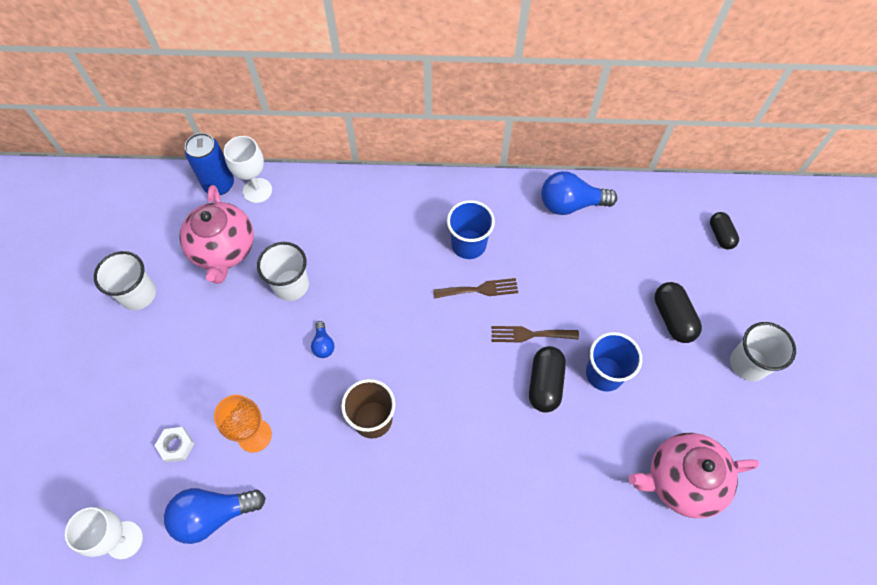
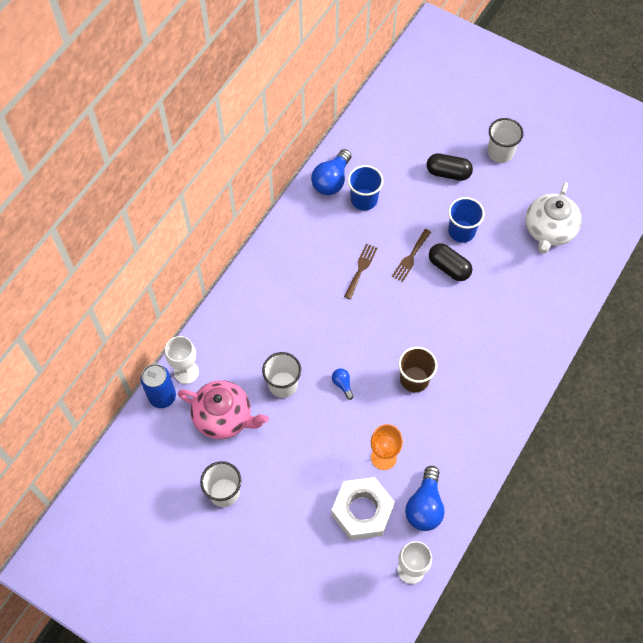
camera: 60 degrees left, 0 degrees up
(176, 445) = (362, 511): white nut -> white nut, size x2.28
(323, 344) = (342, 384): blue light bulb -> blue light bulb turned 135 degrees counterclockwise
(468, 244) = (322, 257): blue cup -> blue cup (364, 199)
(681, 480) = (549, 230): pink teapot -> white teapot
(720, 235) = (409, 112): black capsule -> none

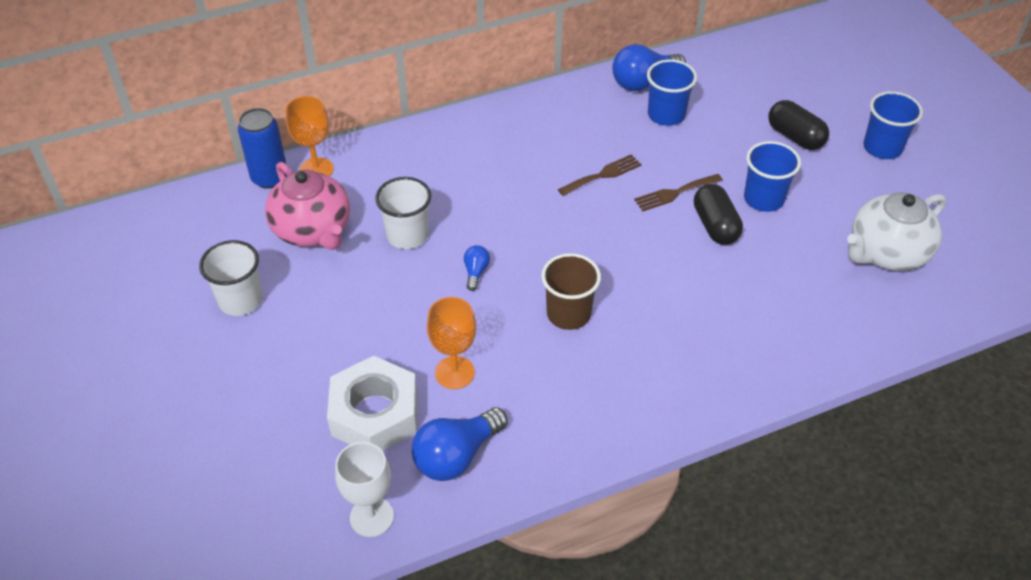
camera: 35 degrees right, 15 degrees down
(186, 372) = (316, 169): white goblet -> orange goblet
(500, 153) = (882, 148): white cup -> blue cup

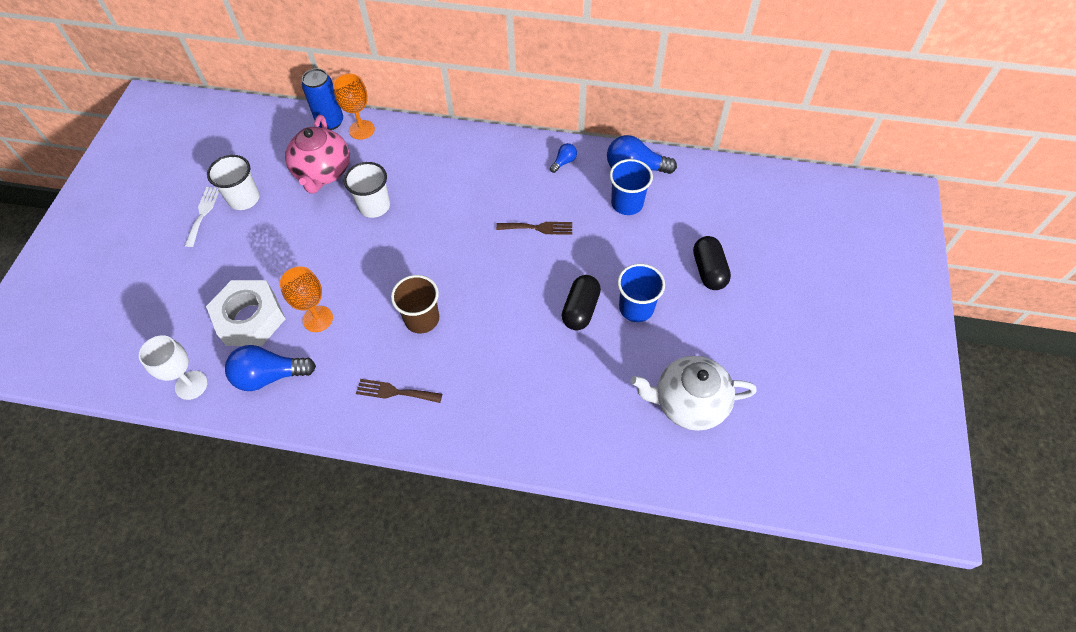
camera: 35 degrees right, 10 degrees up
(202, 340) = (203, 213): none -> white fork
(476, 272) = (392, 255): blue light bulb -> blue light bulb (564, 162)
(674, 193) = (575, 268): brown fork -> brown fork (395, 392)
(882, 148) = (771, 316): blue cup -> none

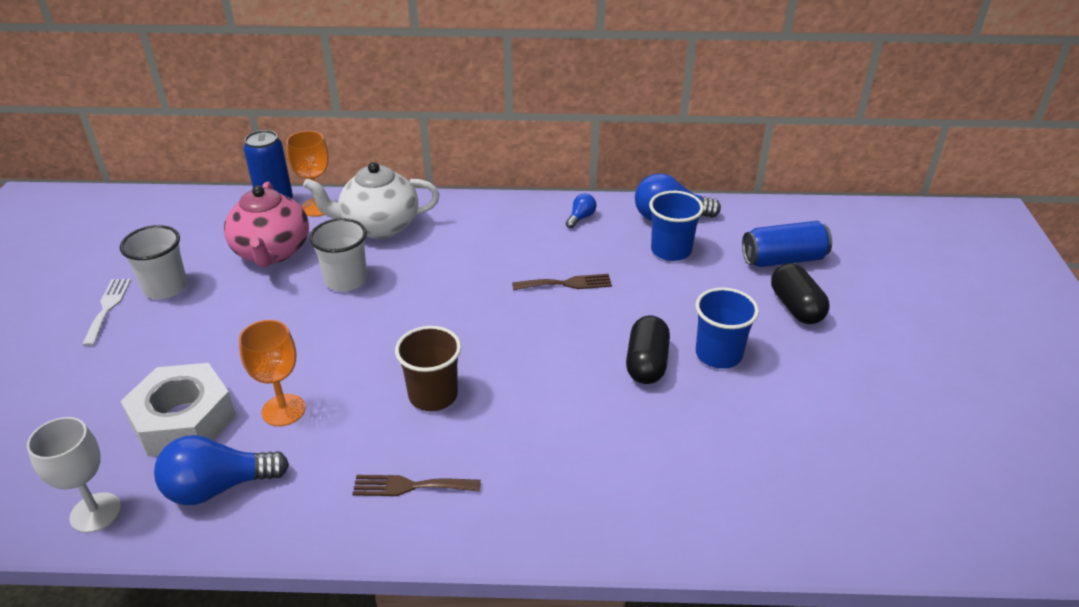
camera: 10 degrees left, 20 degrees down
(688, 403) = (826, 453): white teapot -> white teapot (379, 226)
(713, 222) = (783, 259): none -> blue can

